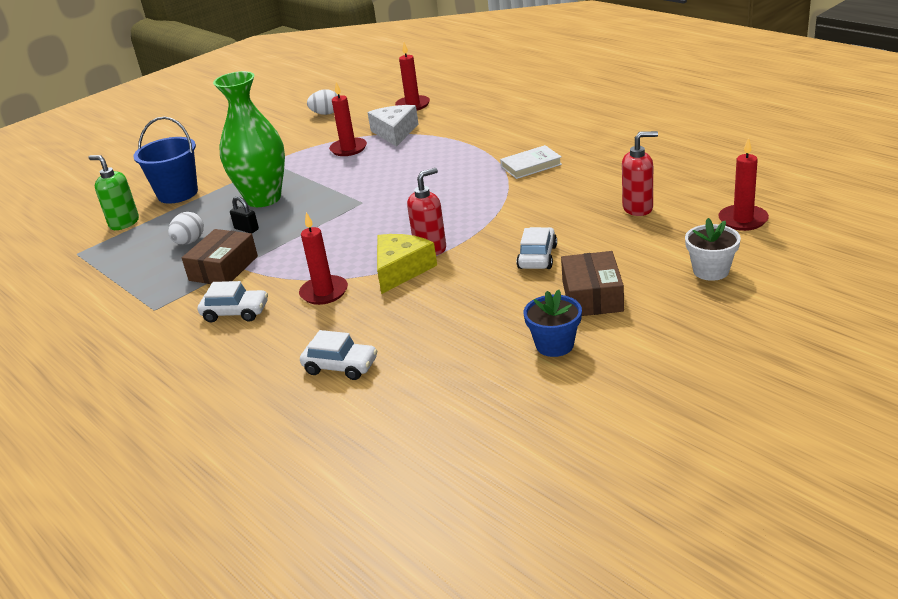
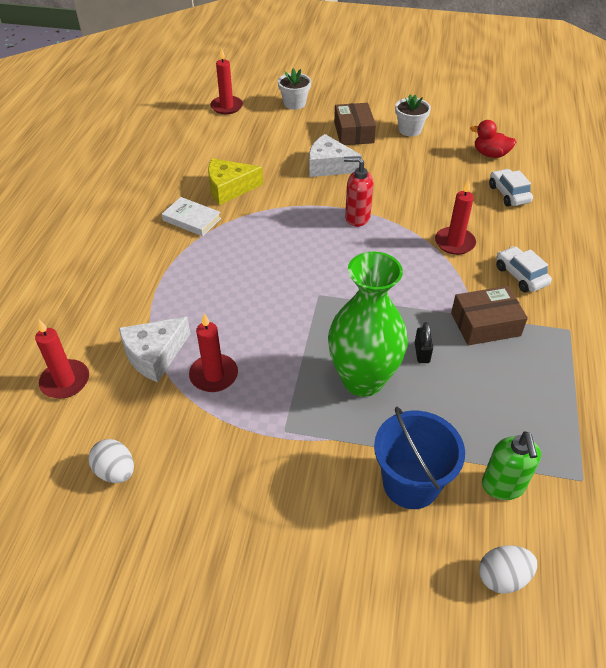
camera: 130 degrees left, 15 degrees up
(189, 242) = (477, 384): white egg -> white egg (502, 577)
(401, 270) = (395, 218): yellow cheese -> yellow cheese (229, 188)
(426, 392) = (490, 154): none -> red duck
(537, 257) = (329, 166): white car -> white cheese
(554, 345) = (409, 130): blue flower pot -> white flower pot
(592, 296) = (354, 132): brown box -> brown box turned 60 degrees counterclockwise
(638, 208) = (235, 147): red soap dispenser -> none

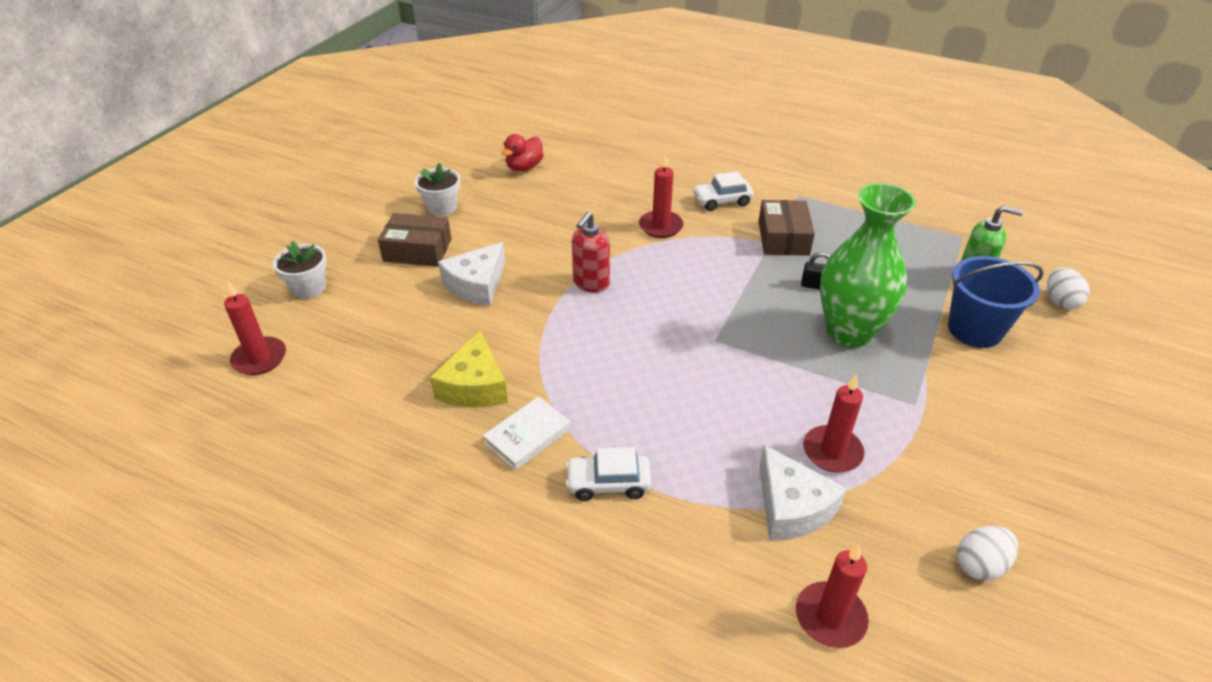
camera: 75 degrees left, 5 degrees down
(508, 194) = (597, 174): white car -> white car (608, 483)

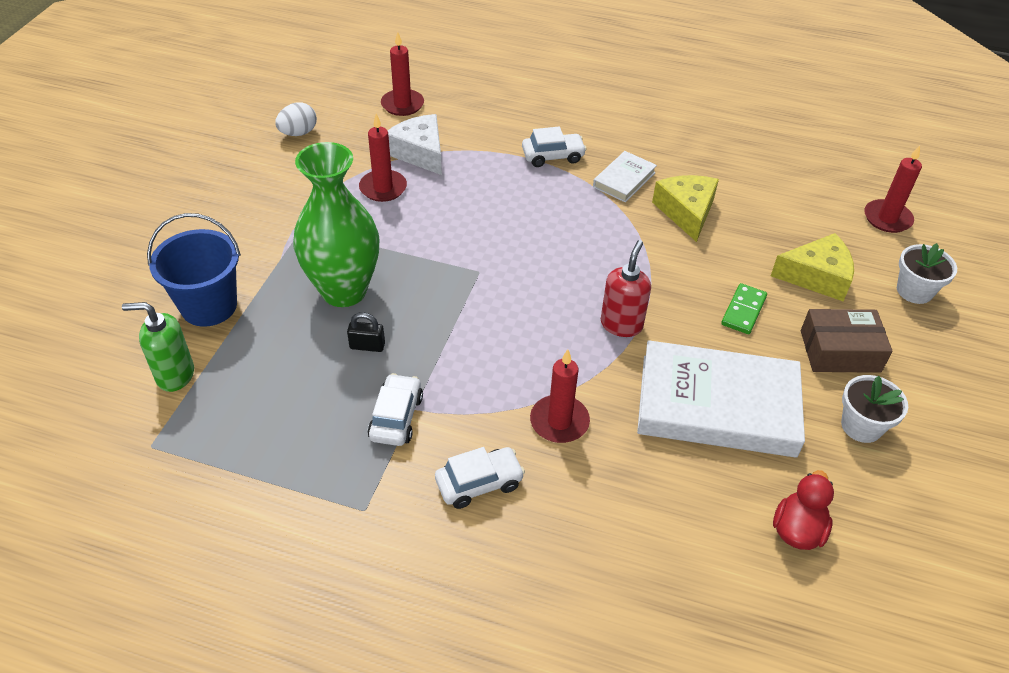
camera: 170 degrees right, 5 degrees up
(387, 307) = (817, 276): none -> yellow cheese
(476, 285) = (743, 311): white cheese -> green domino
(539, 226) = (717, 406): none -> white book
(783, 238) = (396, 417): brown box -> white car
(1060, 301) = (89, 351): white egg -> none

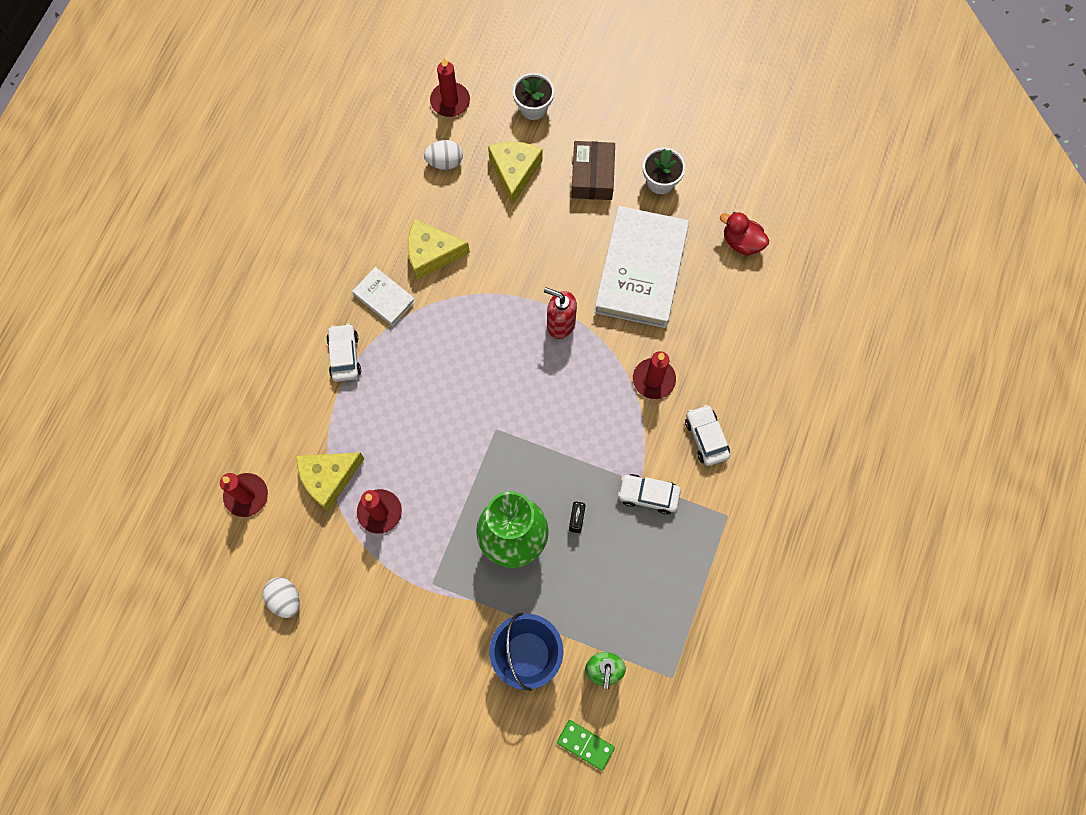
camera: 85 degrees left, 25 degrees up
(419, 152) = (328, 478): white cheese -> yellow cheese
(743, 311) = (549, 233): green domino -> green domino (585, 744)
(805, 218) = (445, 162): none -> white egg

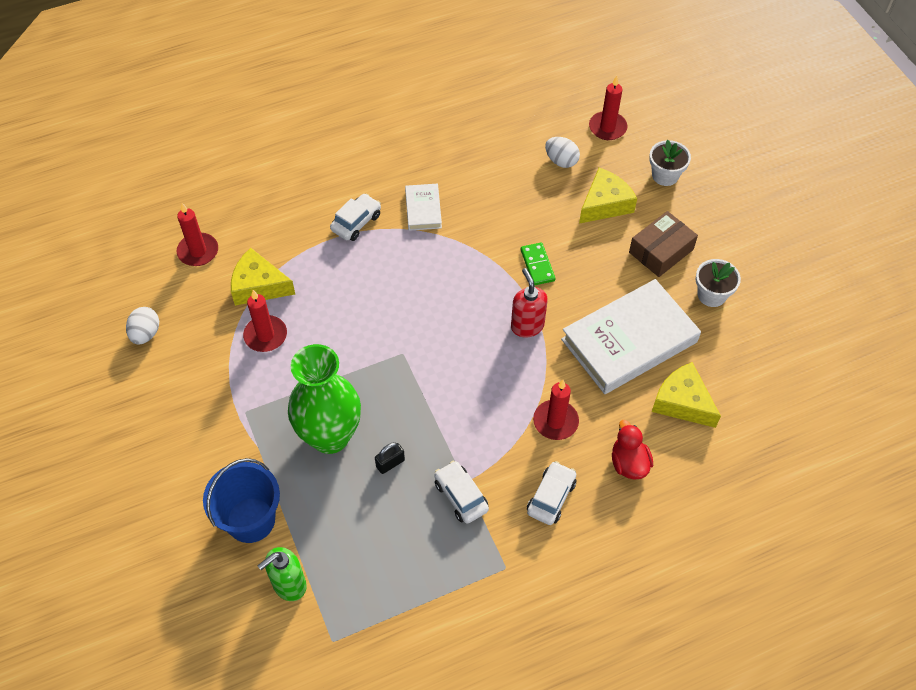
camera: 45 degrees right, 15 degrees down
(431, 253) = (486, 208): yellow cheese -> yellow cheese (682, 402)
(585, 744) = (217, 623): green domino -> green domino (537, 265)
(741, 242) = (733, 387): red duck -> red duck (629, 463)

